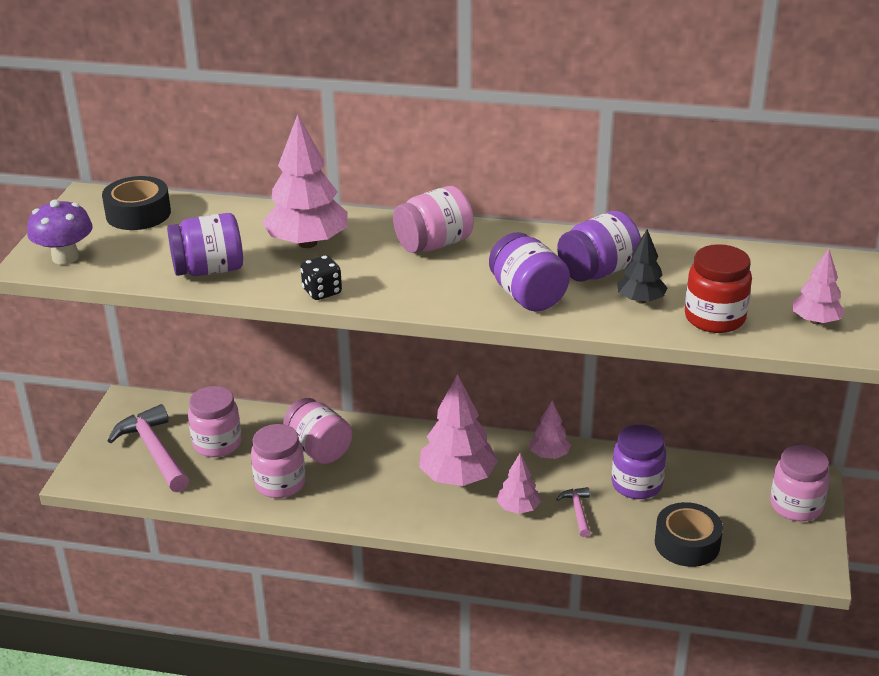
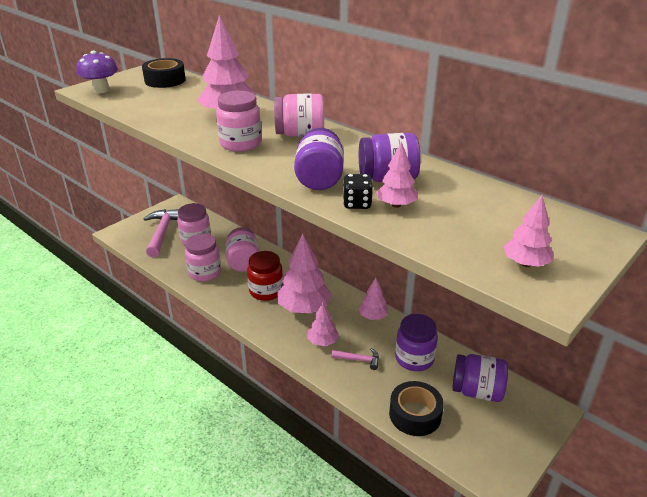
camera: 30 degrees right, 0 degrees up
(209, 270) = (158, 114): purple jar -> purple jar (477, 391)
(322, 292) = (200, 140): black dice -> black dice (357, 204)
(578, 511) = (358, 360): pink hammer -> pink hammer turned 75 degrees clockwise
(640, 300) = (396, 205): black tree -> pink tree
(714, 318) = (439, 234): red jar -> red jar (266, 291)
(796, 506) = (522, 424): pink jar -> pink jar (240, 144)

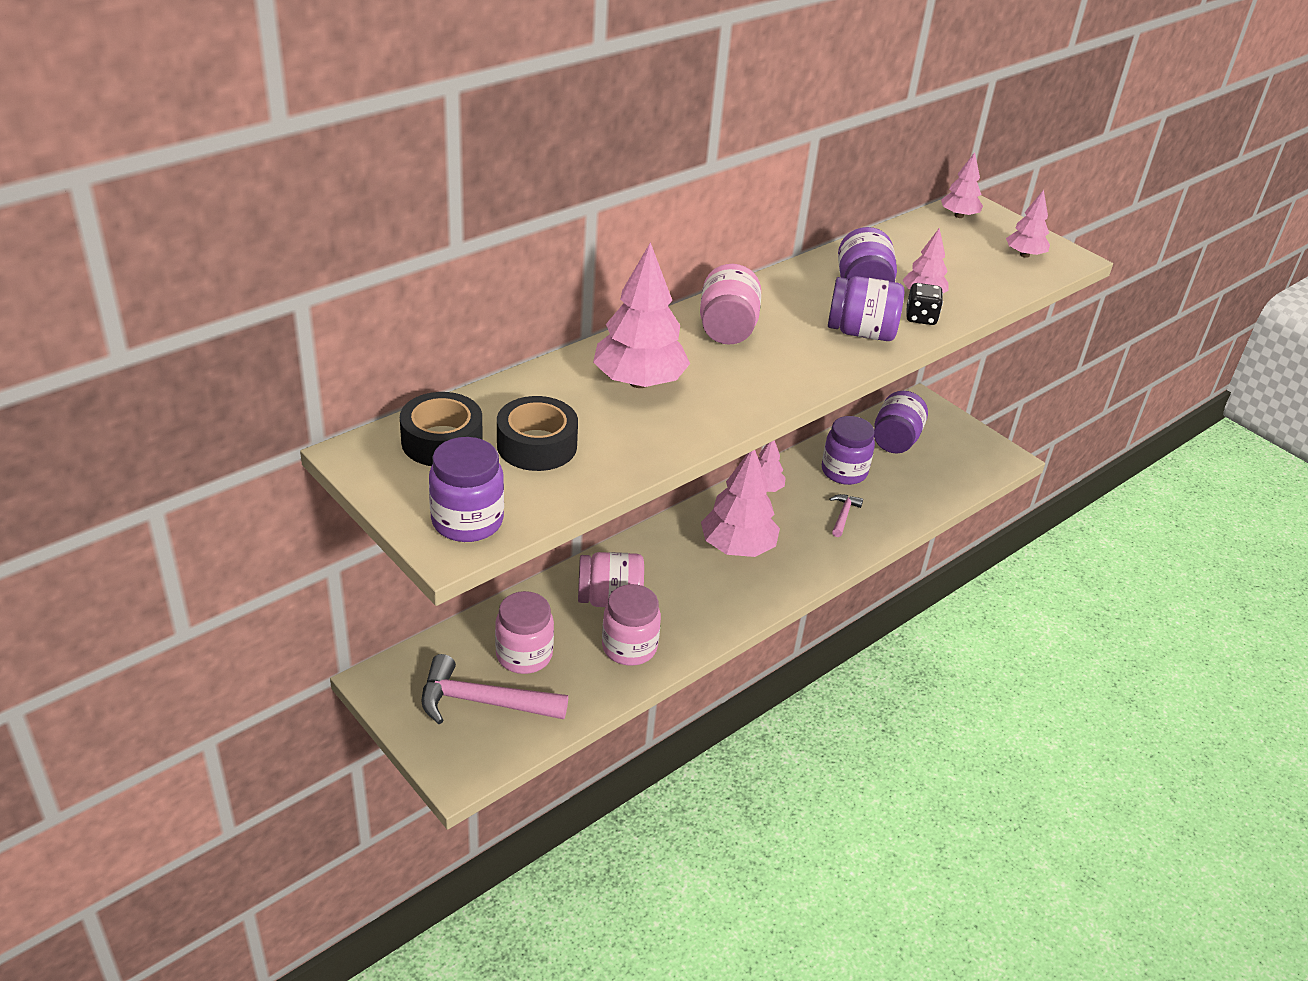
camera: 85 degrees left, 5 degrees up
(101, 90) = (467, 521): purple mushroom -> purple jar
(240, 144) = (750, 379): pink jar -> none
(266, 291) = (692, 581): red jar -> none
(323, 342) = (808, 540): pink tree -> pink tree (959, 215)
(415, 414) = (929, 490): black tape -> black tape (537, 445)

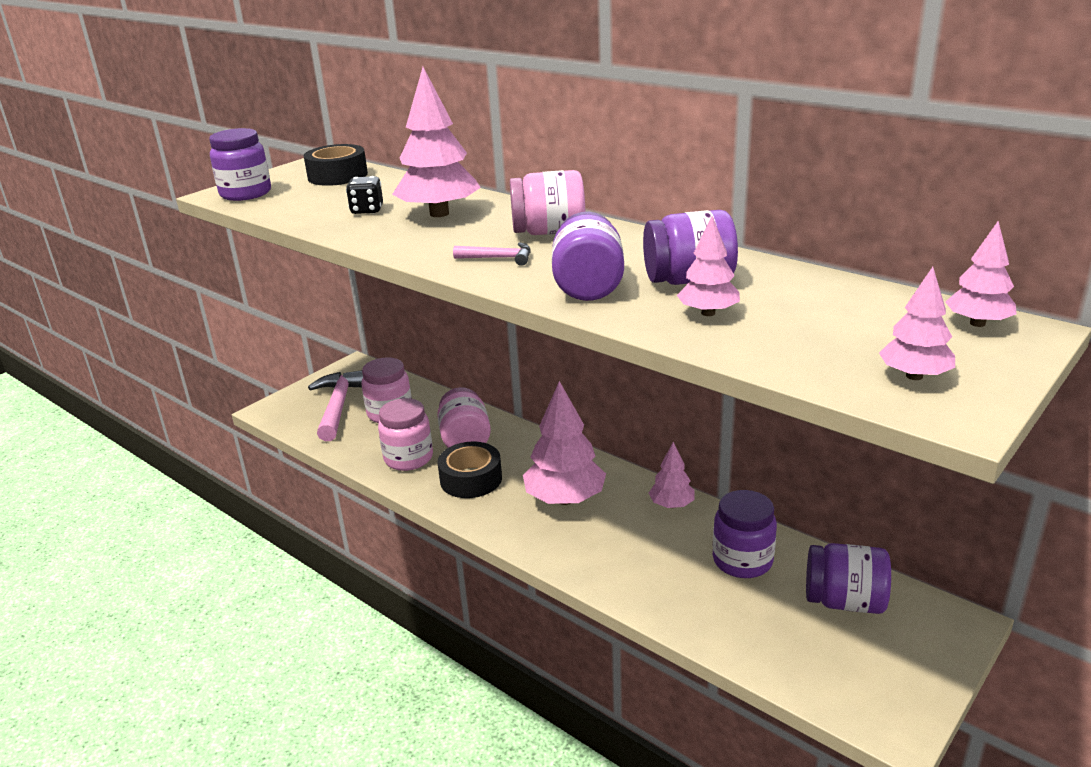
camera: 85 degrees right, 10 degrees down
(537, 445) = (338, 197): black tape -> black tape (471, 479)
(843, 515) = (657, 567): pink hammer -> pink hammer (499, 258)
(921, 318) = (649, 315): black dice -> black dice (367, 210)

